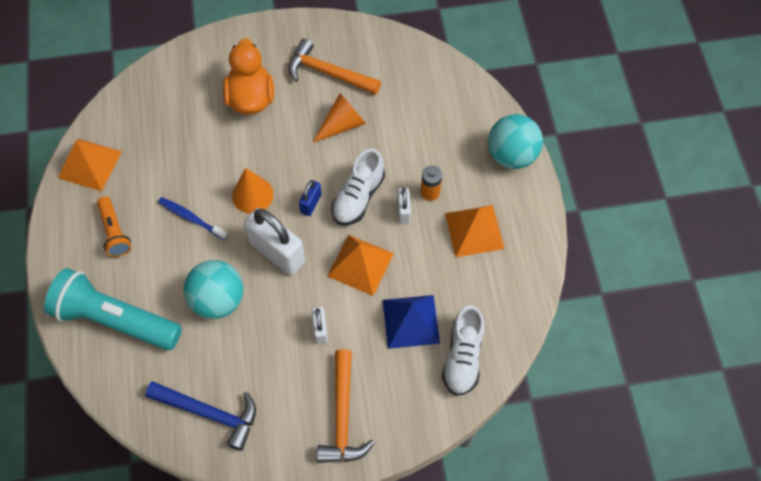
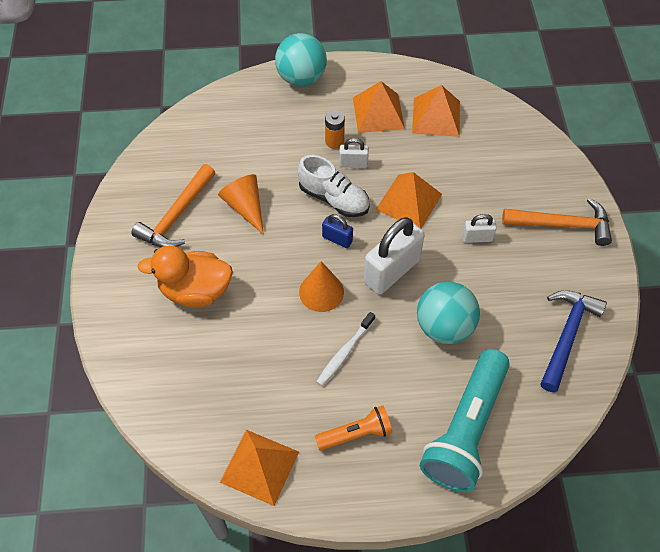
camera: 85 degrees left, 5 degrees down
(191, 218) = (345, 352): blue toothbrush -> white toothbrush
(411, 321) = (468, 167): blue pyramid -> none
(463, 357) = (503, 133): white shoe -> none
(477, 288) = (436, 117): none -> orange pyramid

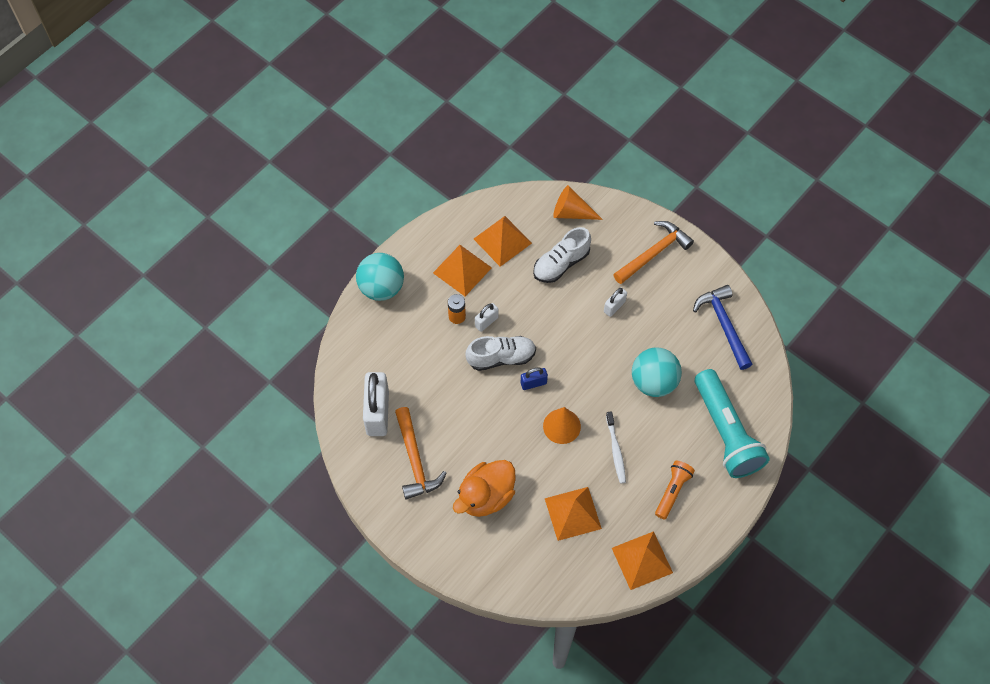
camera: 45 degrees left, 5 degrees up
(245, 207) = (452, 414): orange cone -> orange cone (571, 212)
(391, 271) = (588, 374): white padlock -> white padlock (377, 413)
(409, 201) = (549, 318): orange pyramid -> orange pyramid (573, 513)
(467, 169) = (561, 263): none -> white shoe

